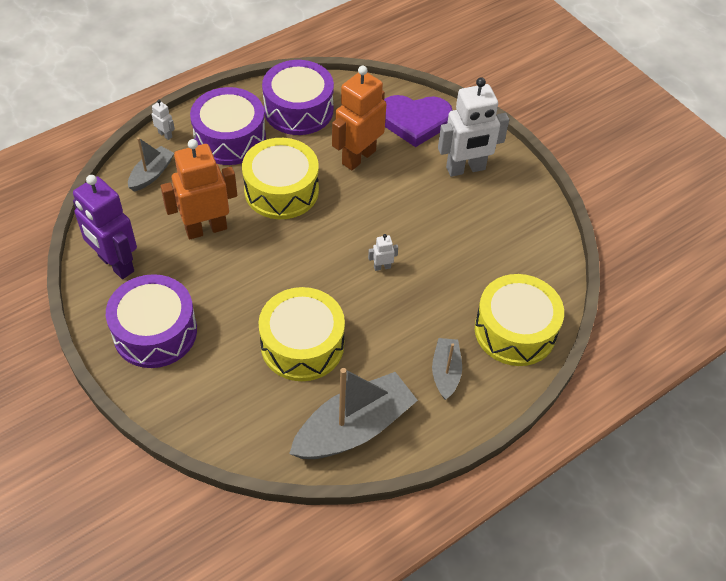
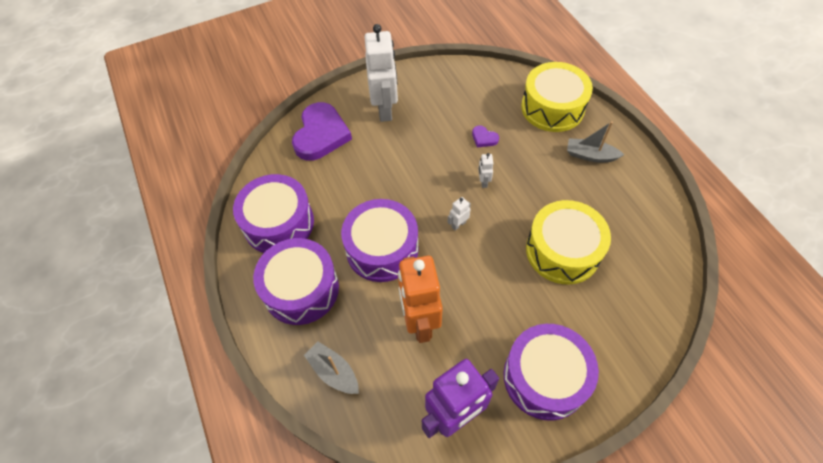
camera: 75 degrees left, 5 degrees up
(165, 135) = (278, 354): white robot -> white robot (458, 224)
(281, 190) = (382, 249): yellow drum -> purple drum
(354, 428) = (644, 223): grey boat -> none
(358, 157) = (353, 182): orange robot -> none
(446, 263) = (484, 138): none -> purple heart

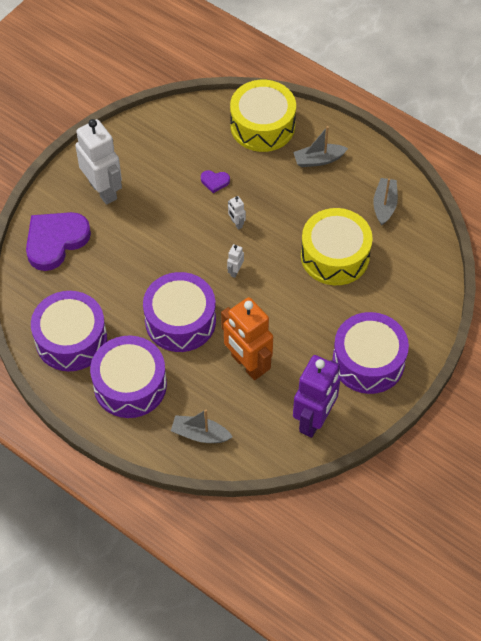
camera: 30 degrees left, 0 degrees up
(321, 135) = (55, 241): purple heart -> purple heart turned 120 degrees counterclockwise
(637, 222) = (384, 205): none -> grey boat

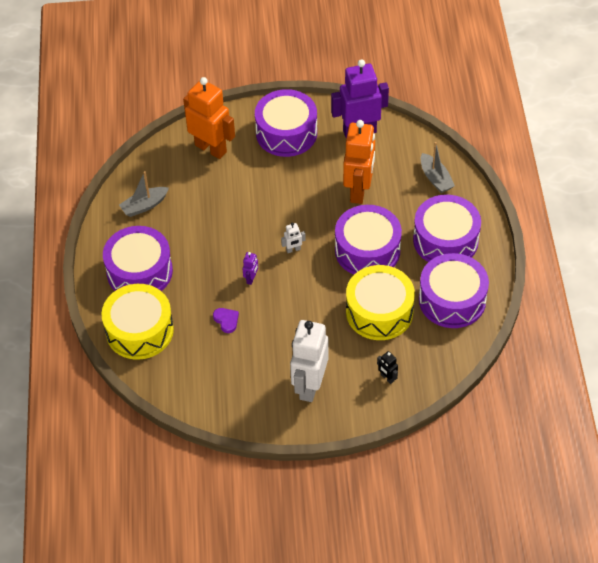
camera: 130 degrees left, 5 degrees down
(55, 241) = (387, 378): purple heart -> black robot
(236, 223) = (251, 279): white robot -> purple robot
(318, 160) = (139, 271): grey boat -> purple drum
(335, 256) = (220, 204): yellow drum -> yellow drum (379, 312)
(404, 292) = (211, 148): none -> orange robot

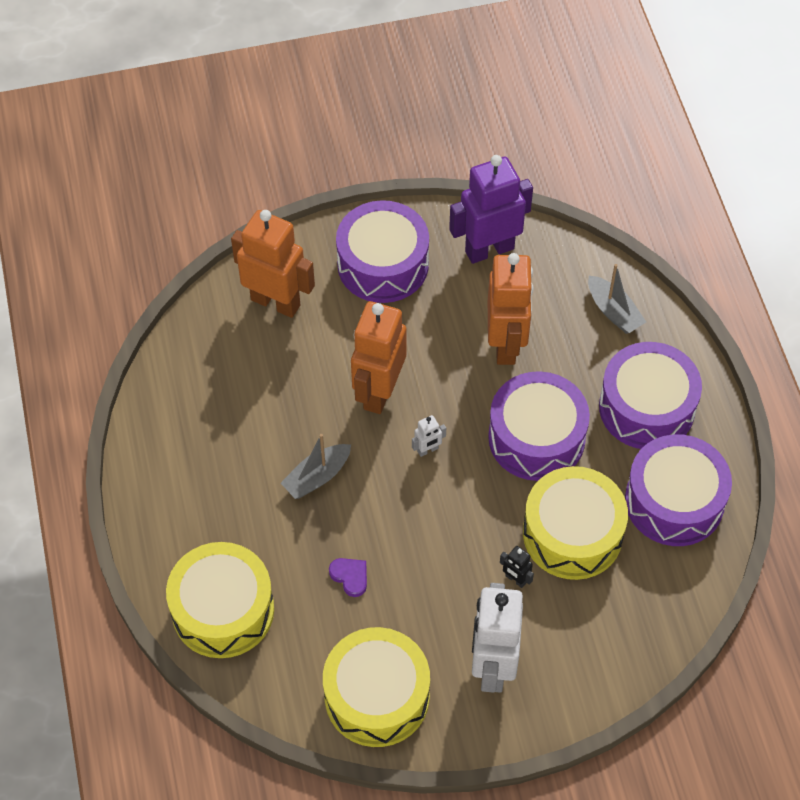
camera: 10 degrees left, 5 degrees up
(139, 271) = (205, 514): purple drum -> none
(144, 206) = (193, 406): grey boat -> grey boat (317, 477)
(229, 394) = (377, 696): none -> yellow drum
(251, 279) = (374, 505): purple robot -> none
(268, 210) = (379, 392): none -> orange robot
(387, 378) = (604, 638): black robot -> black robot (515, 579)

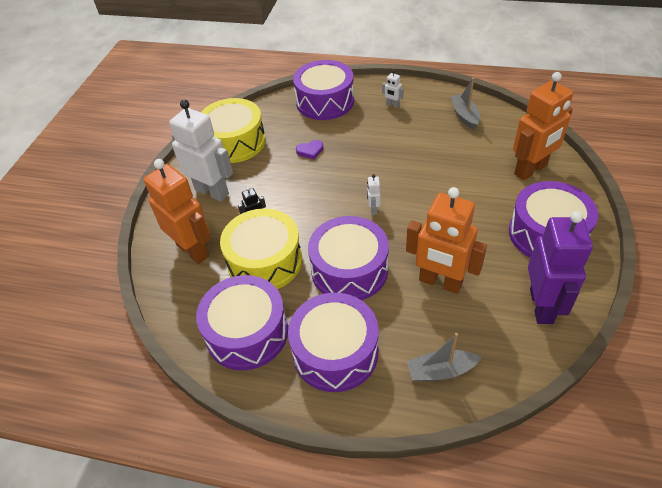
camera: 120 degrees right, 10 degrees down
(195, 508) = (392, 105): none -> white robot
(223, 610) = (325, 102): yellow drum -> purple drum
(317, 477) = (384, 155): grey boat -> grey boat (464, 116)
(379, 392) = (432, 199): orange robot -> orange robot (193, 250)

